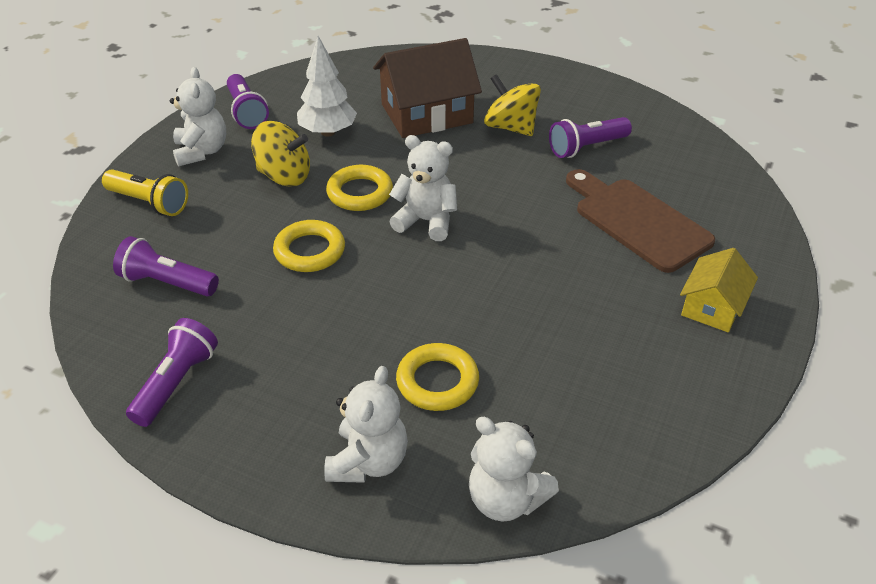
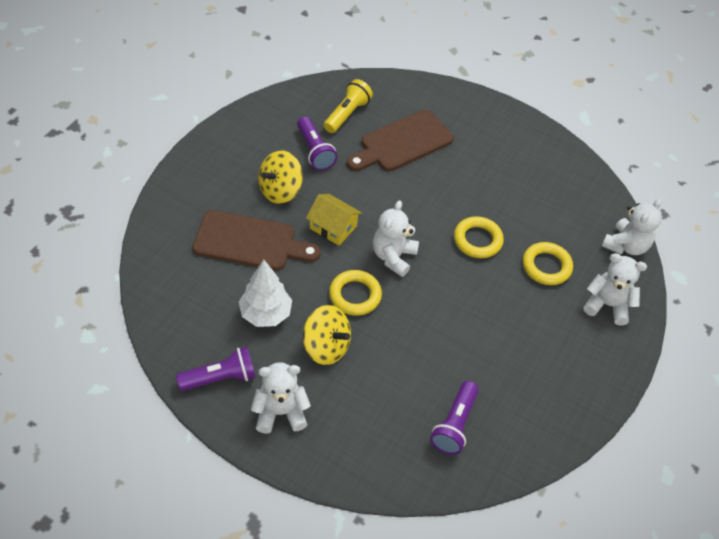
camera: 90 degrees left, 10 degrees up
(149, 203) = (352, 448): yellow flashlight -> yellow flashlight (347, 114)
(176, 383) = (553, 410): purple flashlight -> none
(284, 176) = (326, 347): yellow spinning top -> yellow spinning top turned 105 degrees clockwise
(309, 251) = (422, 330): yellow ring -> yellow ring (477, 240)
(427, 114) = (250, 242): brown house -> brown cutting board
(712, 306) = (483, 128): yellow house -> yellow house (333, 227)

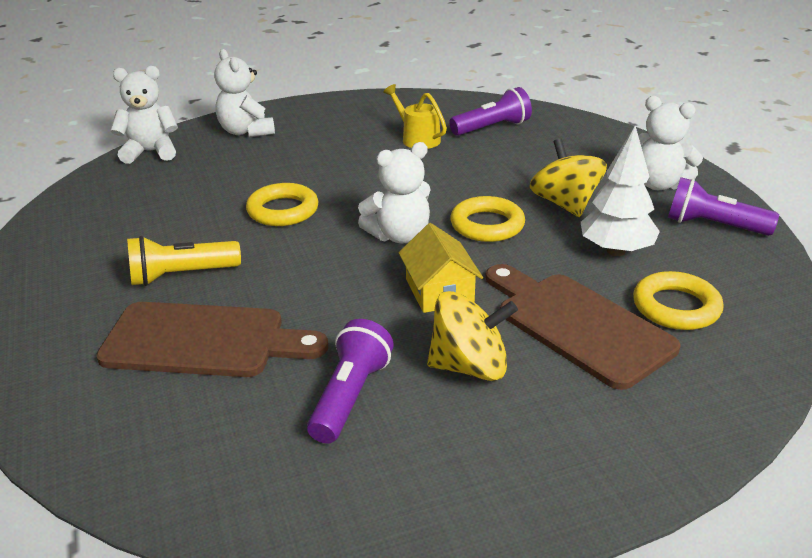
camera: 135 degrees left, 20 degrees down
(347, 114) = (219, 429): yellow flashlight -> yellow flashlight (181, 275)
(490, 371) = (417, 138): none -> yellow watering can
(546, 266) = (250, 169): yellow ring -> yellow ring (676, 307)

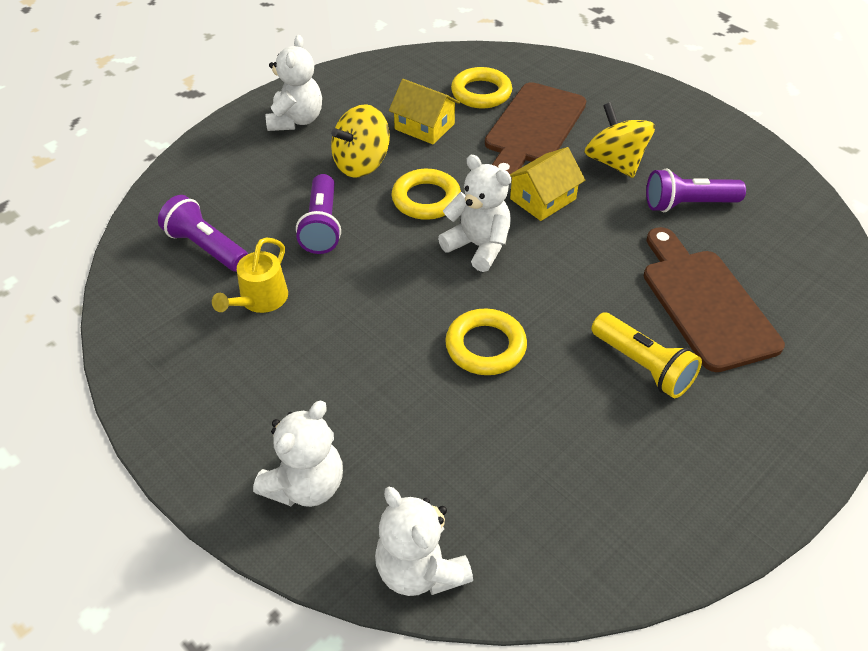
camera: 115 degrees left, 15 degrees up
(615, 251) = (424, 126): white tree -> yellow house
(713, 226) = (356, 88): purple flashlight -> purple flashlight (322, 226)

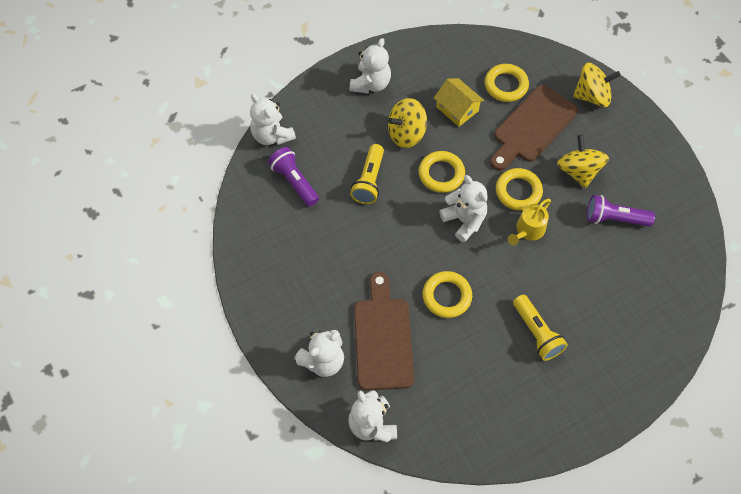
camera: 15 degrees right, 15 degrees up
(161, 199) = (272, 135): none -> white teddy bear
(260, 300) = (320, 230): yellow watering can -> yellow watering can (528, 230)
(322, 226) = (369, 181): purple flashlight -> yellow flashlight
(542, 199) = (518, 191): yellow house -> yellow ring
(597, 85) = (592, 96): none -> yellow spinning top
(705, 303) = (593, 298): brown cutting board -> brown cutting board (383, 338)

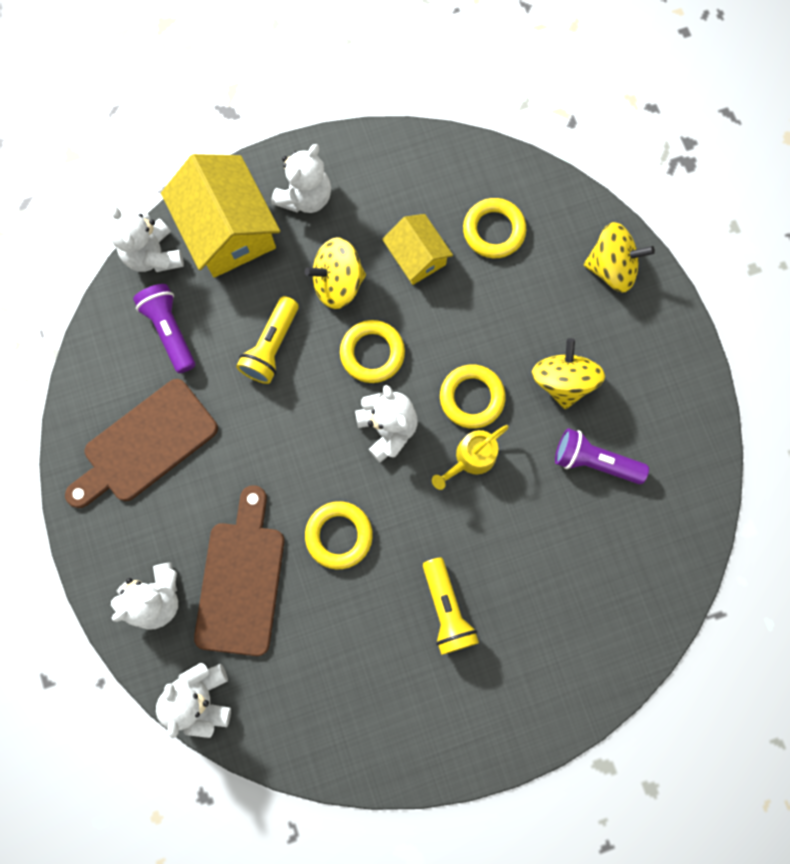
camera: 10 degrees right, 15 degrees up
(321, 112) = (228, 230): none -> yellow house
(532, 127) = (515, 302): brown cutting board -> brown cutting board (145, 444)

